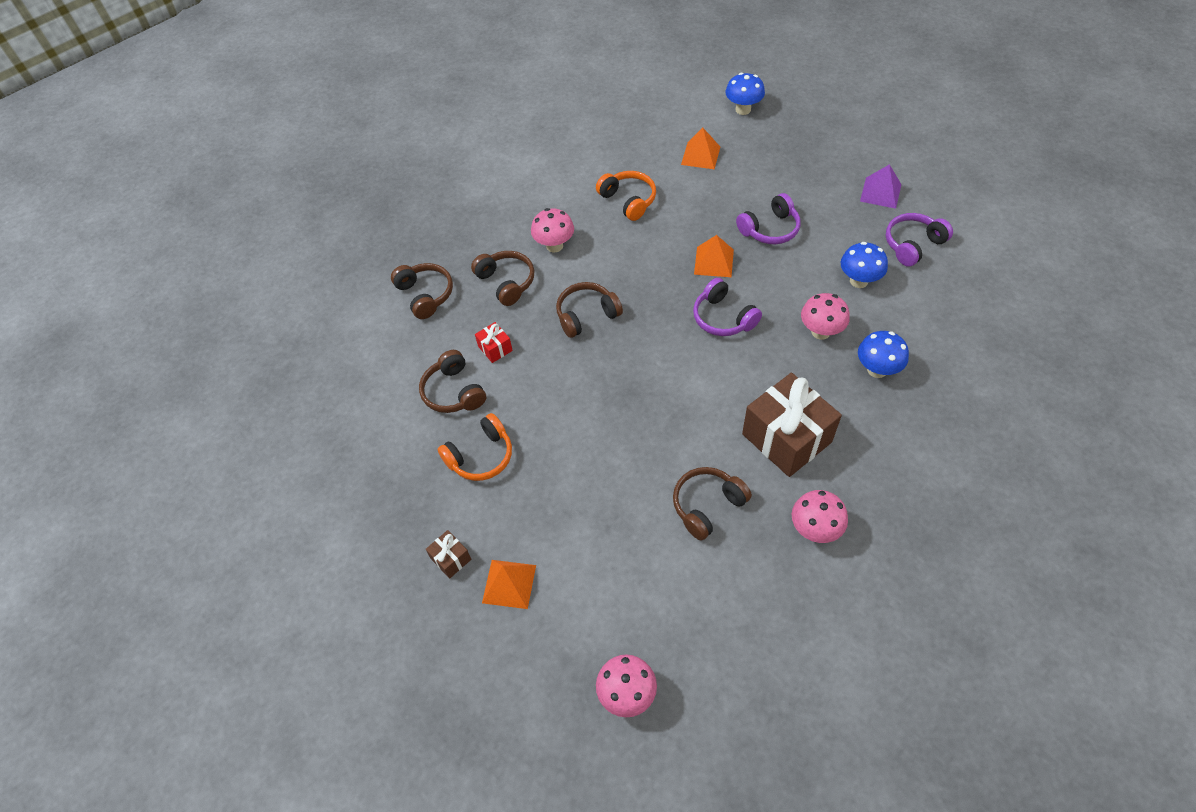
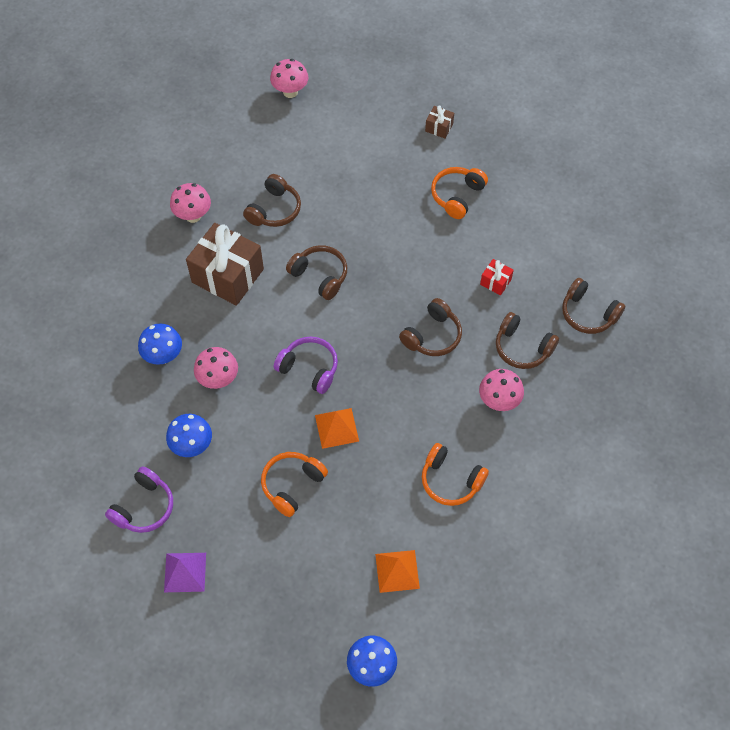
camera: 155 degrees right, 5 degrees up
(453, 392) = (507, 236): brown headphones -> brown headphones (320, 276)
(509, 583) = (391, 125): orange pyramid -> none
(770, 229) = (292, 485): purple headphones -> orange headphones

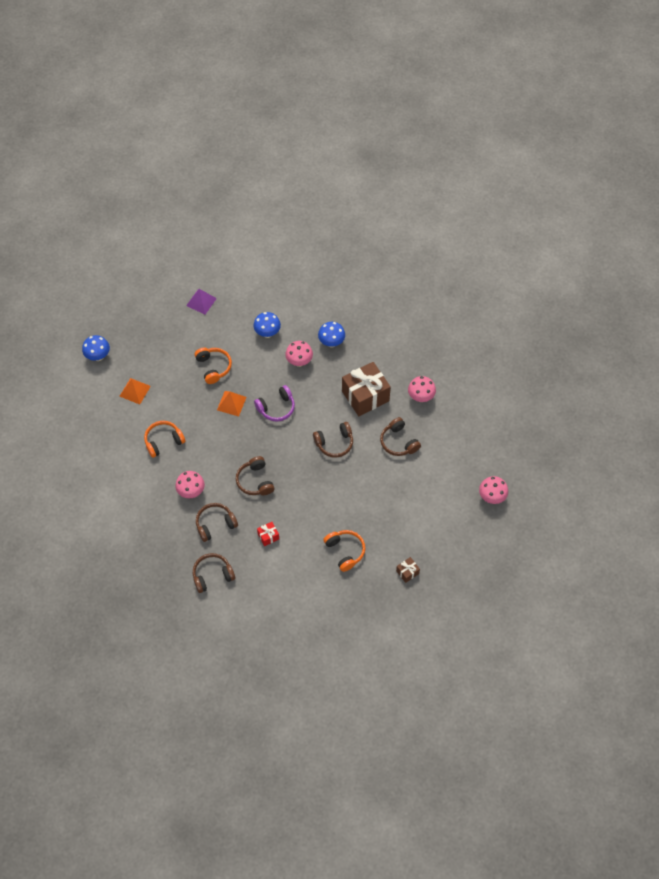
camera: 120 degrees right, 0 degrees up
(144, 507) = (247, 299): purple headphones -> none

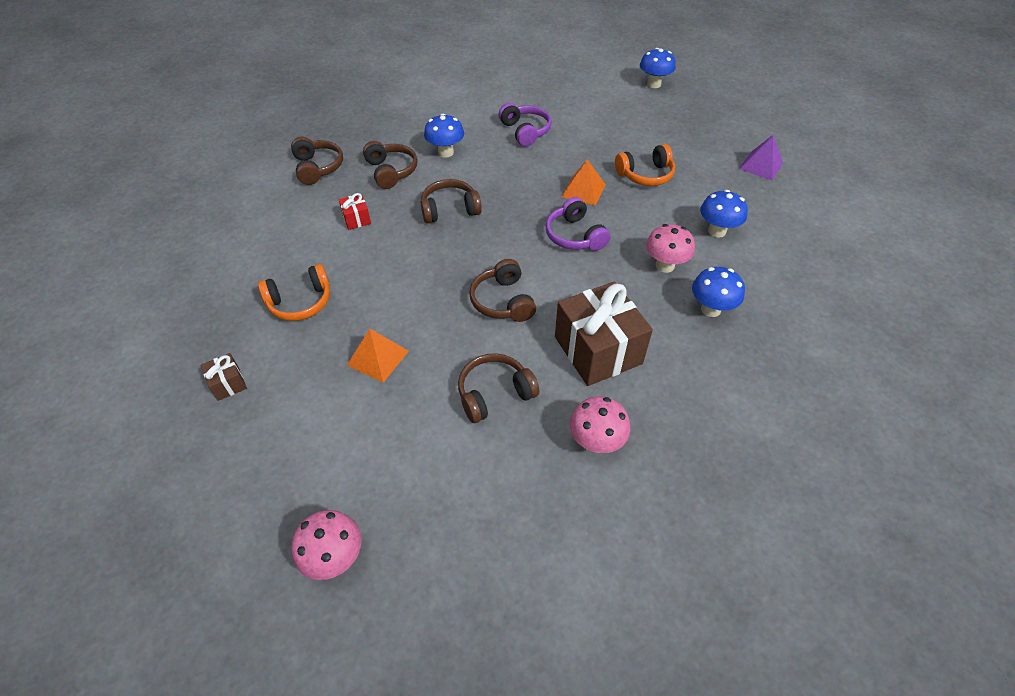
camera: 95 degrees right, 10 degrees down
(135, 391) = (603, 110): orange pyramid -> orange pyramid (378, 358)
(163, 441) = (525, 131): orange headphones -> purple headphones
(191, 491) = (446, 152): pink mushroom -> blue mushroom

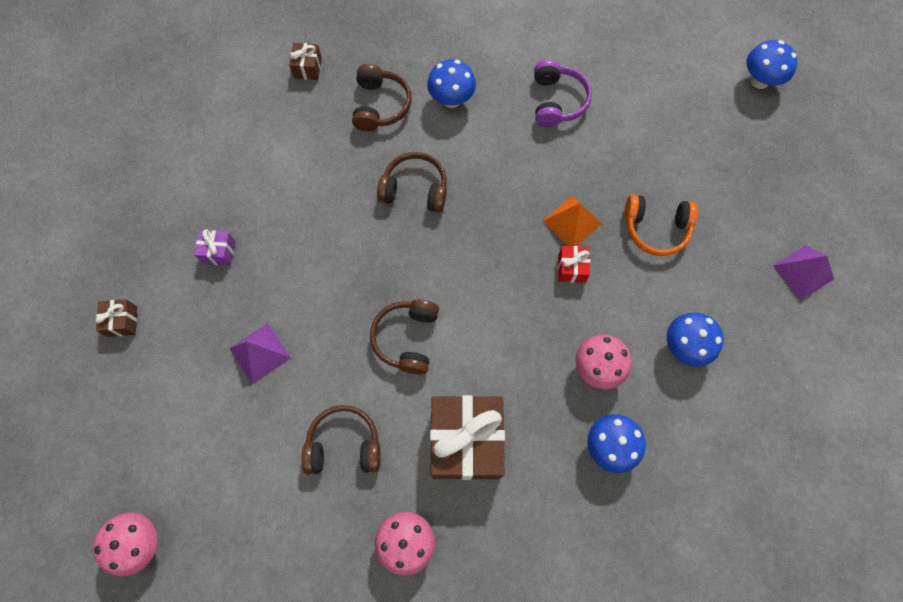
camera: 25 degrees right, 20 degrees up
(300, 302) = (219, 252): orange headphones -> purple gift
(318, 168) = (307, 68): brown headphones -> brown gift
(356, 219) = (315, 162): red gift -> red gift (571, 268)
(378, 358) = (260, 353): orange pyramid -> purple pyramid
(574, 236) = (525, 284): purple headphones -> none

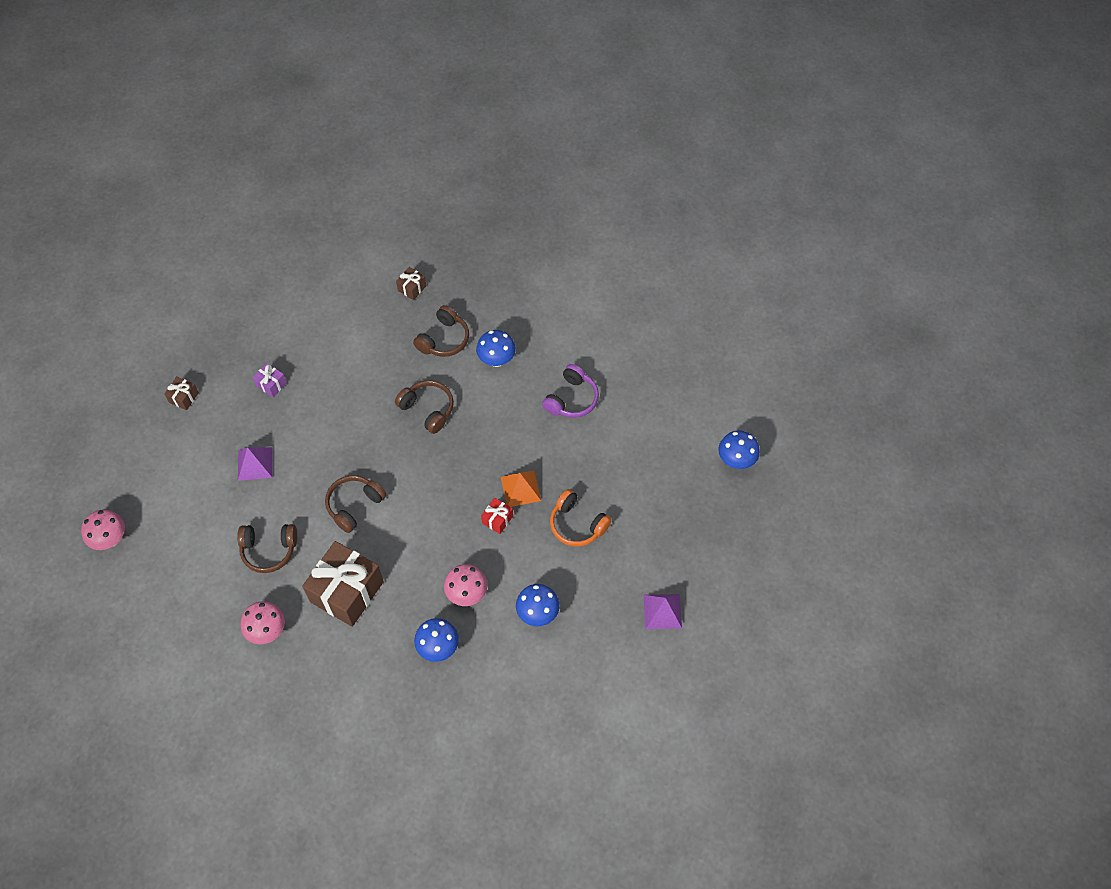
camera: 30 degrees right, 10 degrees down
(344, 445) = (269, 550): brown headphones -> brown headphones turned 150 degrees clockwise

